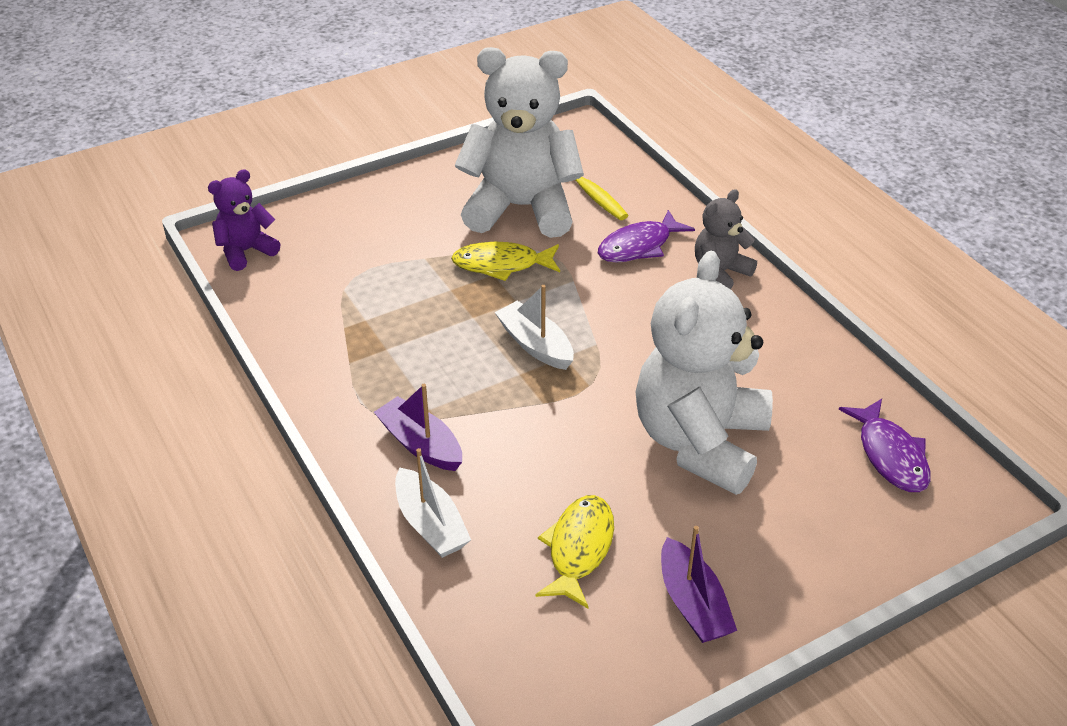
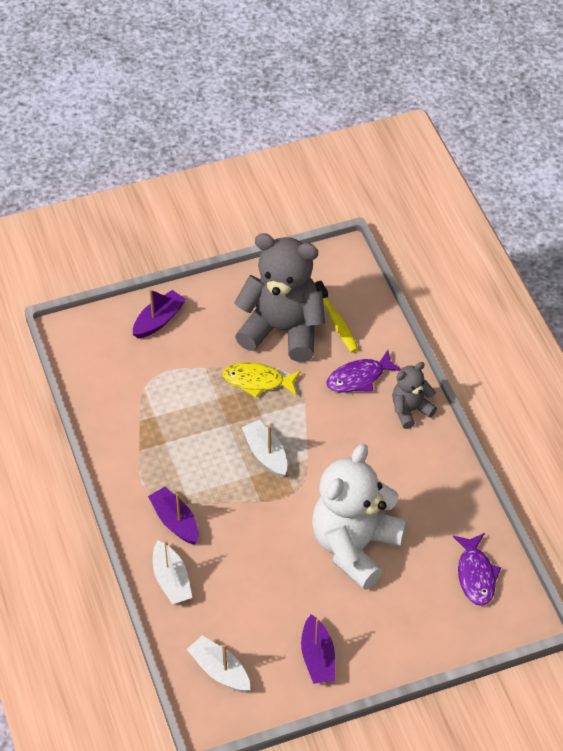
camera: 10 degrees right, 10 degrees up
(246, 251) = (80, 344): purple teddy bear -> none
(351, 215) = (158, 320): none -> purple boat
(521, 208) = (282, 330): white teddy bear -> grey teddy bear
(539, 647) = (220, 670): none -> white boat
(579, 549) = (258, 611): yellow fish -> none

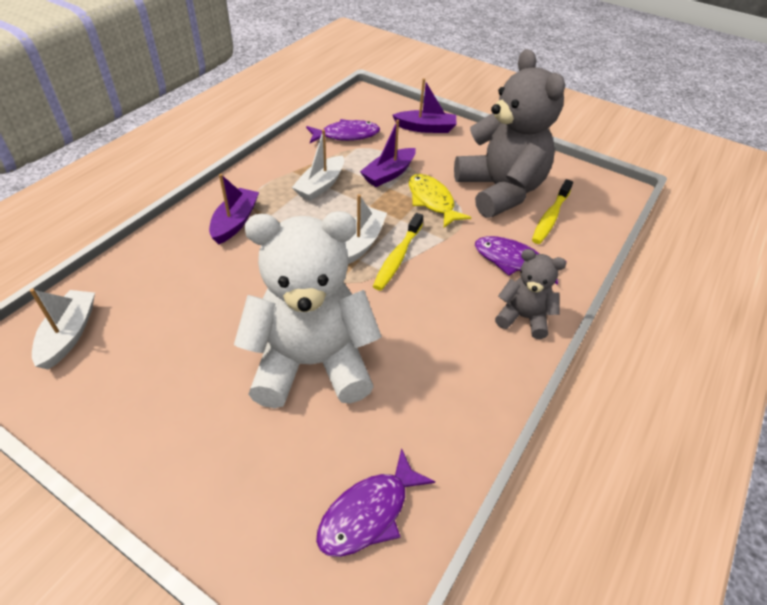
camera: 50 degrees right, 5 degrees down
(119, 383) = (346, 135): none -> purple fish
(171, 580) = (165, 249): white boat -> white boat (321, 185)
(300, 443) = (397, 257): none -> yellow toothbrush
(317, 657) = (132, 410): purple boat -> purple boat (389, 174)

